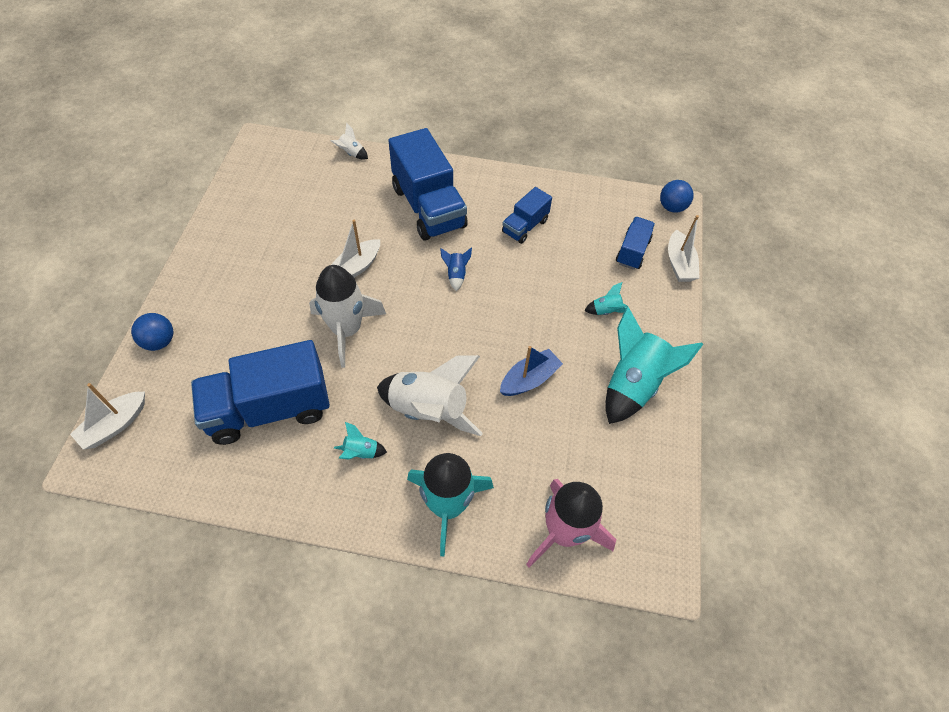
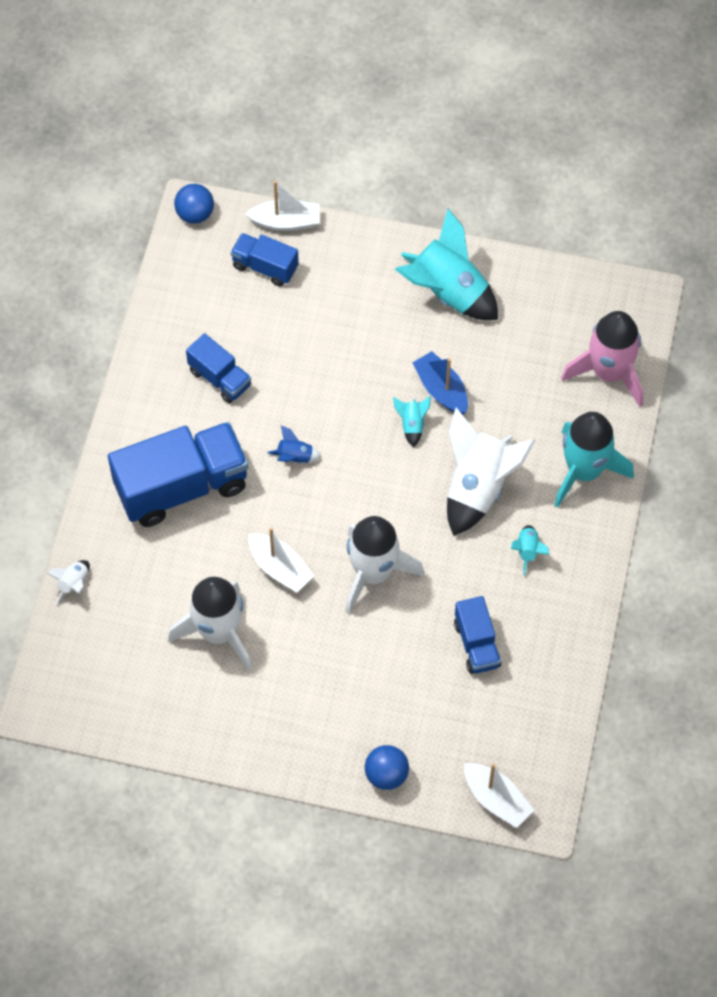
camera: 85 degrees left, 5 degrees up
(269, 409) = (476, 644): blue truck -> blue truck, size x0.52
(304, 232) = (218, 632): none -> white rocket
(606, 311) = (352, 306): turquoise rocket -> turquoise rocket (412, 425)

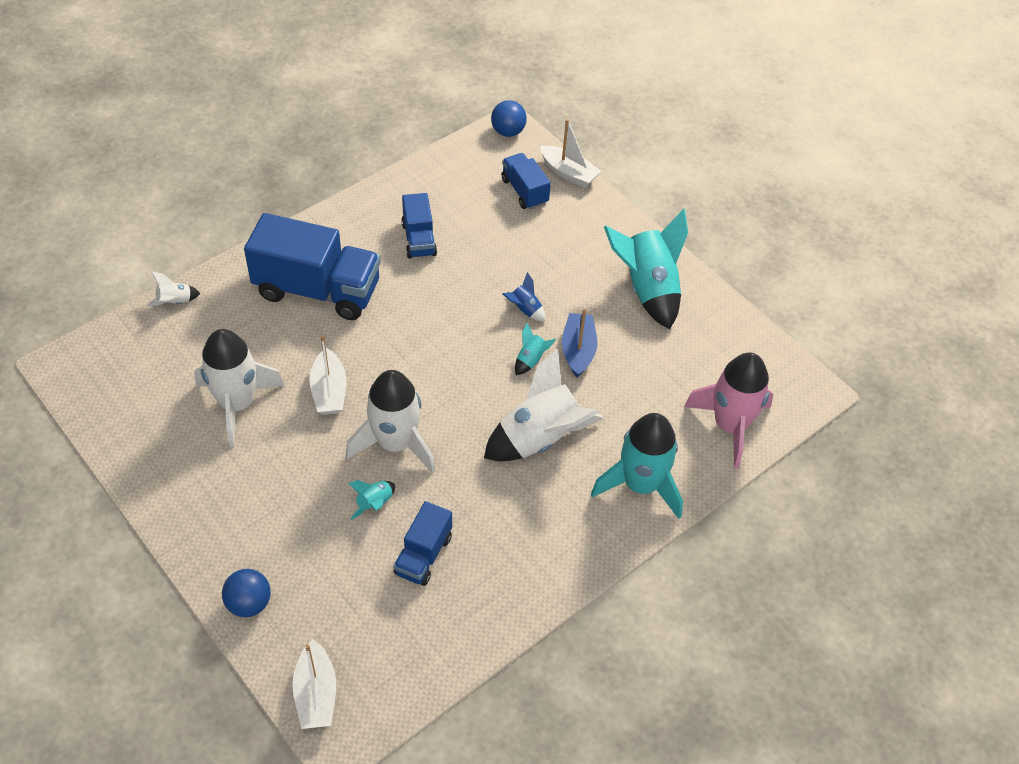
camera: 35 degrees right, 10 degrees down
(294, 457) = (419, 324): blue rocket -> blue rocket (525, 309)
(527, 551) = (535, 513): turquoise rocket -> turquoise rocket (375, 504)

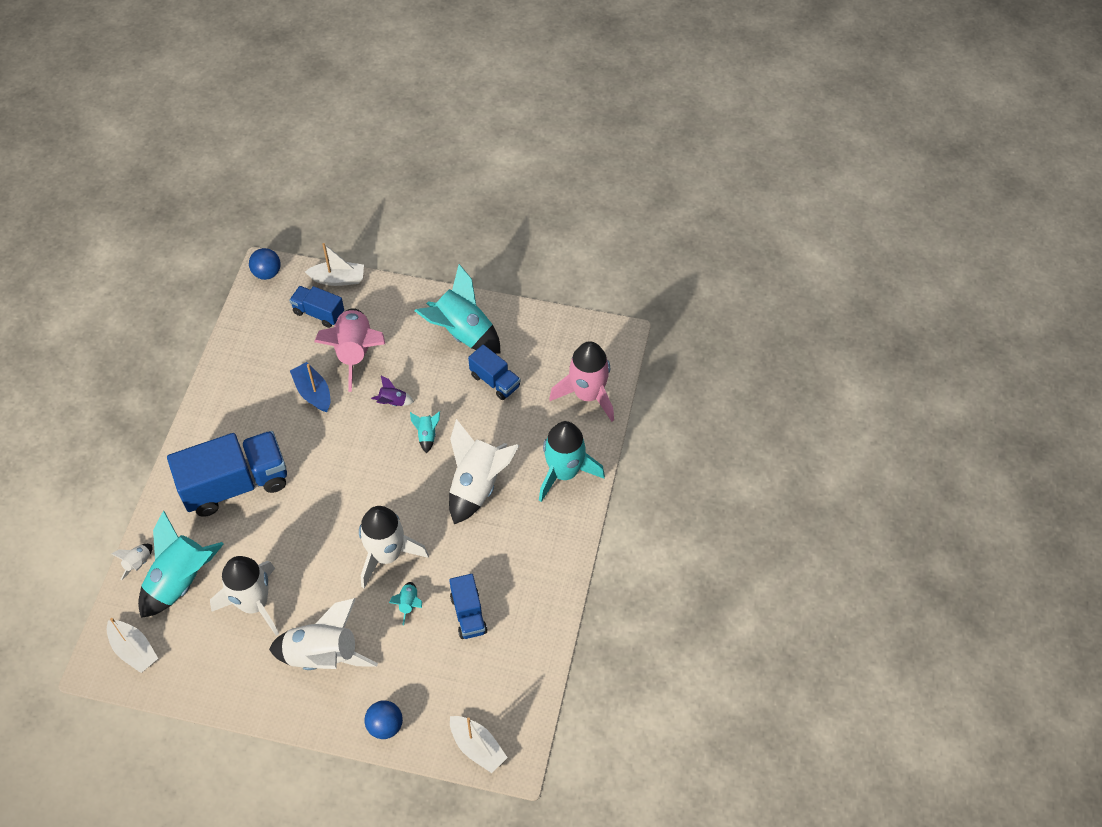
camera: 35 degrees left, 5 degrees up
(195, 340) = (180, 581): none -> turquoise rocket
(254, 495) = (323, 656): none -> white rocket
(329, 391) = (310, 550): white boat -> white boat (134, 650)
(419, 239) = (275, 398): blue truck -> blue truck (495, 381)
(525, 309) = (393, 402): blue rocket -> purple rocket
(528, 245) = (355, 353): none -> pink rocket
(578, 350) = (452, 408): blue boat -> blue boat (313, 392)

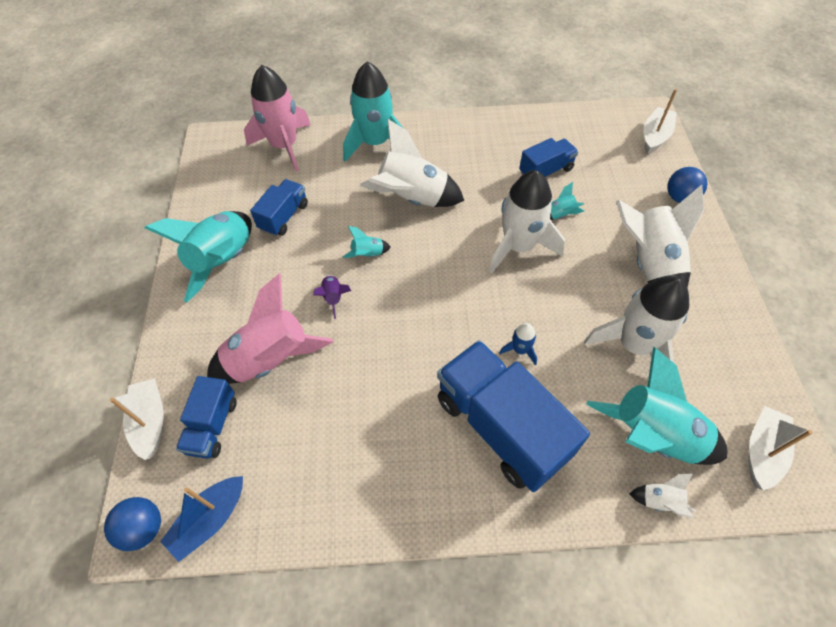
camera: 105 degrees left, 0 degrees up
(288, 519) = (520, 350): none -> blue rocket
(313, 392) = (341, 386): blue boat -> blue boat (210, 520)

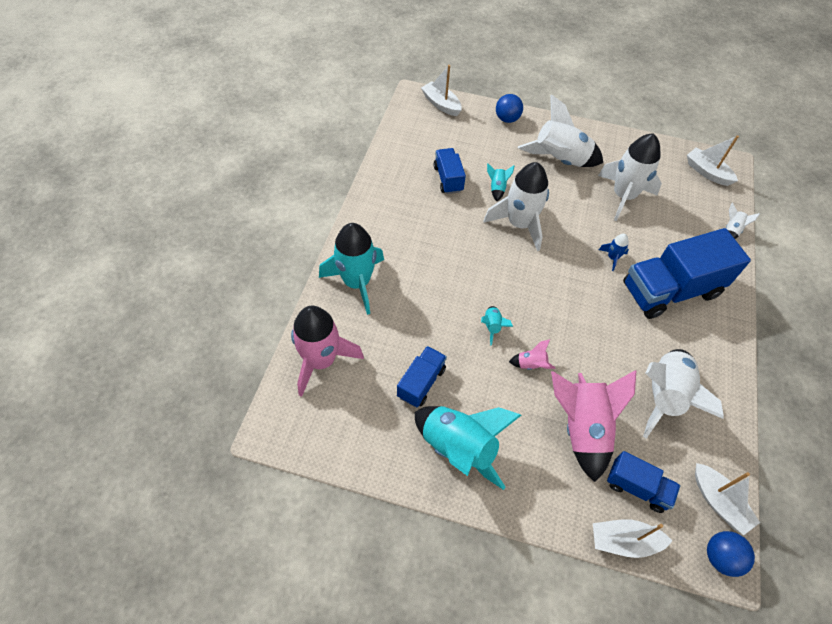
camera: 75 degrees left, 0 degrees up
(210, 520) = (718, 502): blue boat -> white boat
(284, 217) = (421, 382): blue truck -> blue truck turned 75 degrees clockwise
(333, 298) = (531, 364): purple rocket -> pink rocket
(412, 199) = (441, 276): white rocket -> white rocket (664, 396)
(652, 436) = (690, 216): turquoise rocket -> none

